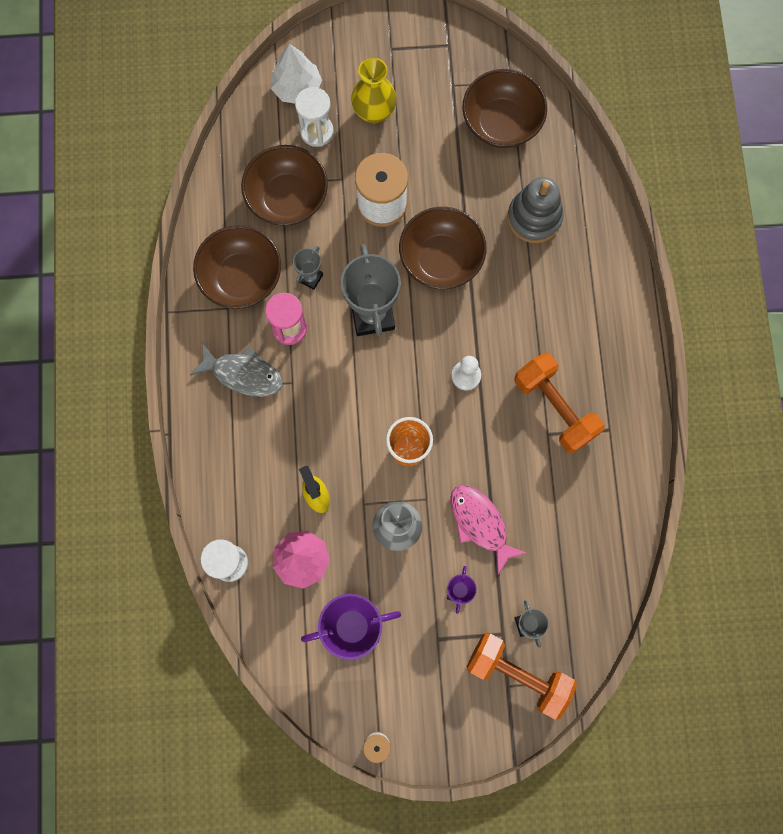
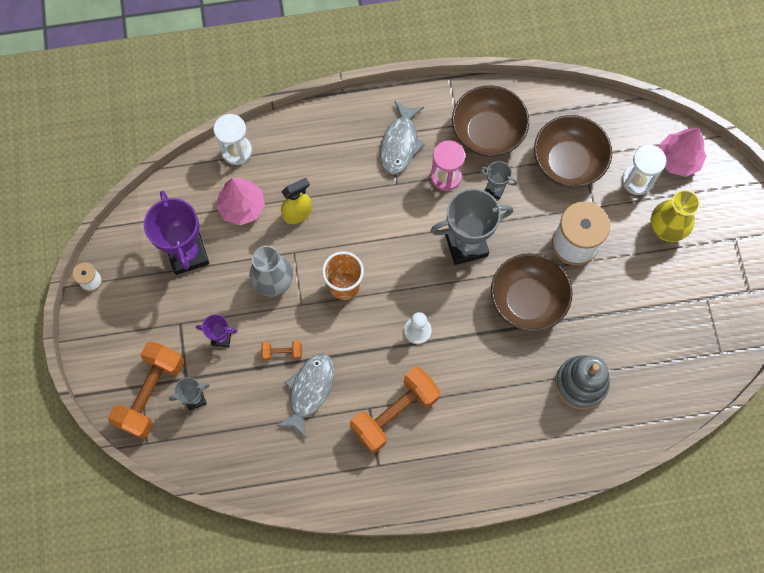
camera: 85 degrees right, 5 degrees down
(297, 88) = (678, 159): white tree -> pink tree
(480, 523) = (282, 352): pink fish -> orange dumbbell
(501, 123) = (674, 346): brown bowl -> none
(525, 496) = (309, 391): none -> grey fish

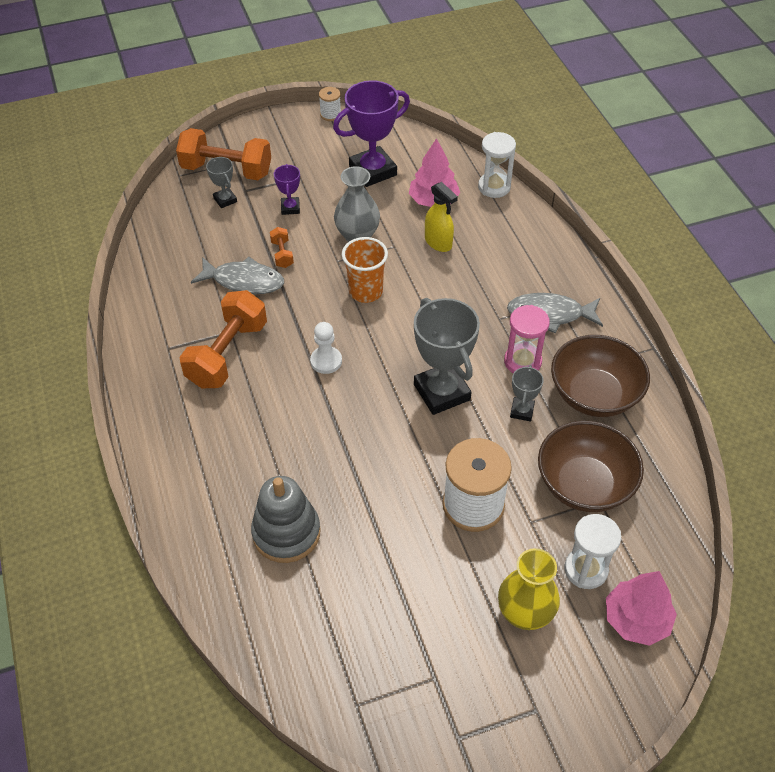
camera: 80 degrees right, 20 degrees down
(394, 413) = (227, 354): orange dumbbell -> orange dumbbell turned 75 degrees clockwise
(527, 300) = (385, 462): brown bowl -> none

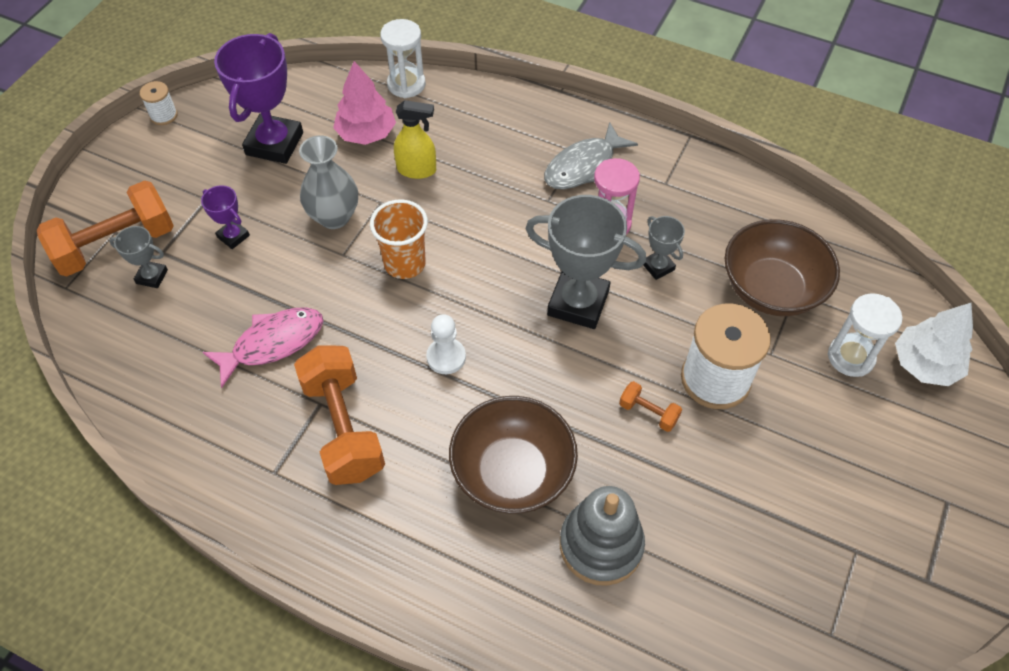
camera: 45 degrees left, 5 degrees up
(244, 281) = (273, 343): grey fish -> pink fish
(282, 254) = (280, 288): orange dumbbell -> orange dumbbell (648, 413)
(525, 613) = (853, 433): yellow vase -> none
(594, 394) = (693, 208): brown bowl -> brown bowl (512, 472)
(636, 619) = (925, 364): pink tree -> white tree

